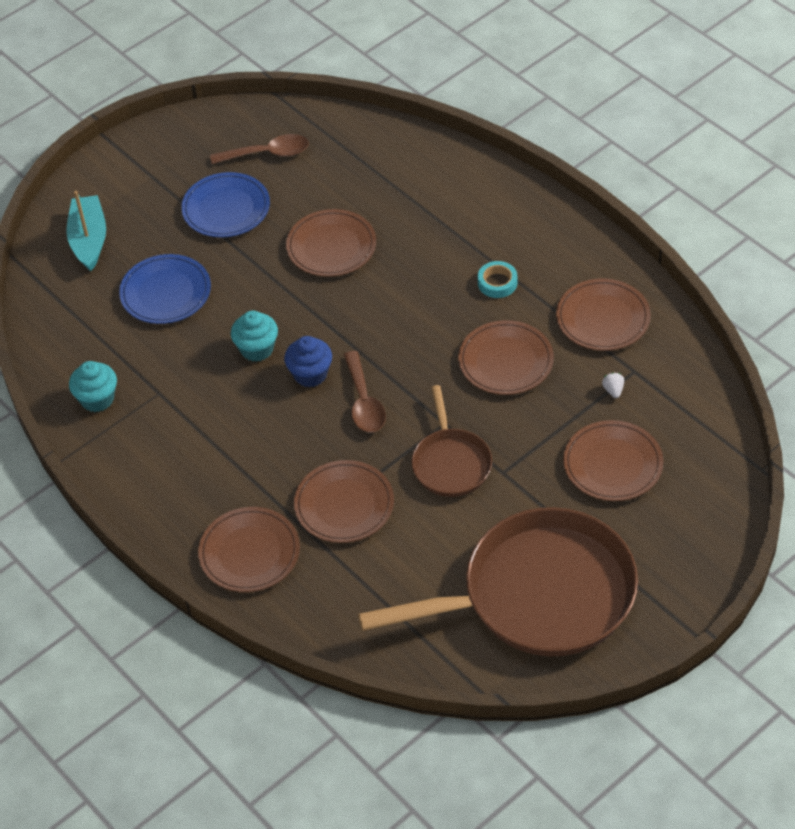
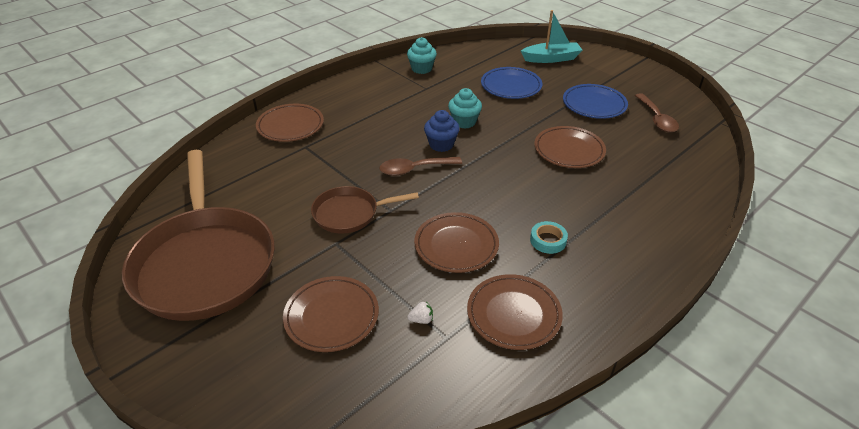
camera: 85 degrees right, 10 degrees down
(344, 505) = (320, 162): brown plate -> none

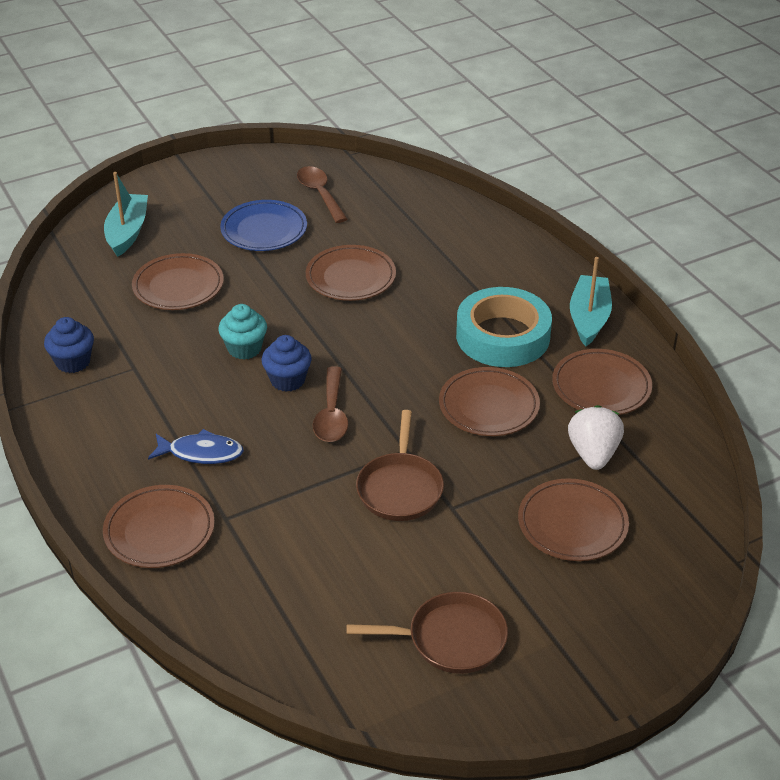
camera: 75 degrees left, 0 degrees up
(205, 263) = (451, 639): brown pan -> brown pan, size x0.50
(359, 126) = (201, 453): none -> blue fish
(421, 69) = (73, 362): turquoise cupcake -> blue cupcake
(421, 320) = (593, 454): white strawberry -> white strawberry, size x2.29
(511, 86) = (178, 286): blue plate -> brown plate
(548, 240) = (503, 336): turquoise tape -> turquoise tape, size x2.30
(607, 293) = (589, 318): none -> turquoise boat
(656, 119) = (320, 194): brown spoon -> brown spoon turned 120 degrees counterclockwise

